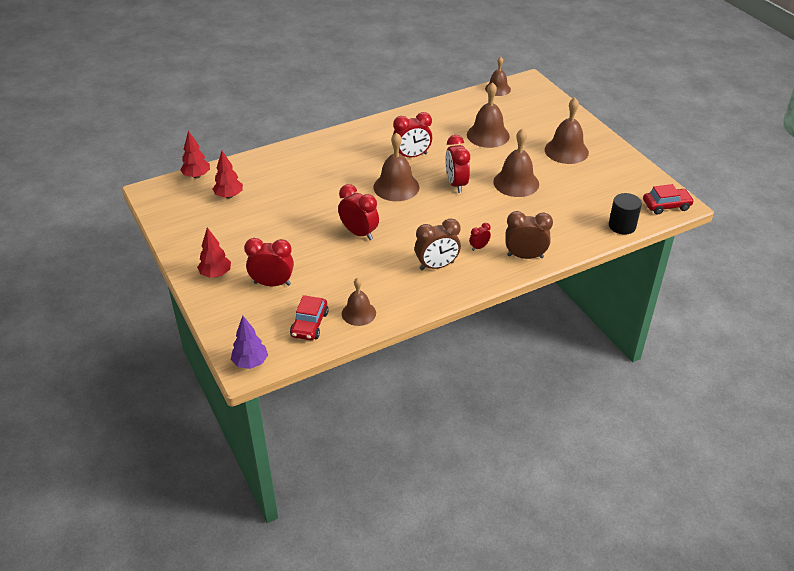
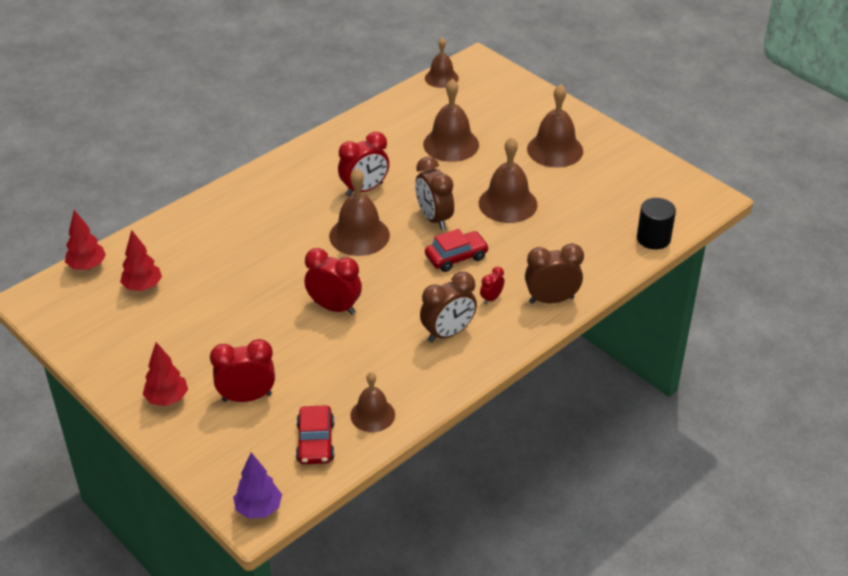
camera: 15 degrees left, 0 degrees up
(456, 184) = (434, 218): red clock -> brown clock
(666, 205) = (696, 202): red car -> red car (456, 257)

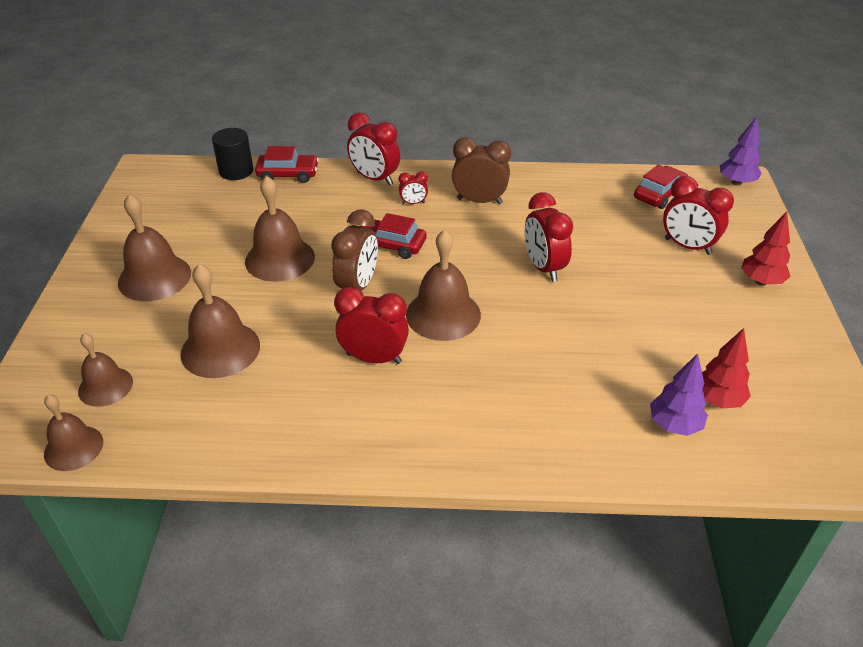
camera: 135 degrees left, 0 degrees up
(87, 266) = (772, 470): red tree -> none
(158, 257) = (674, 425): none -> purple tree
(372, 415) = (599, 187): brown bell -> brown bell (105, 386)
(551, 300) = (375, 178): brown clock -> red clock
(615, 260) = (288, 174): none -> red car

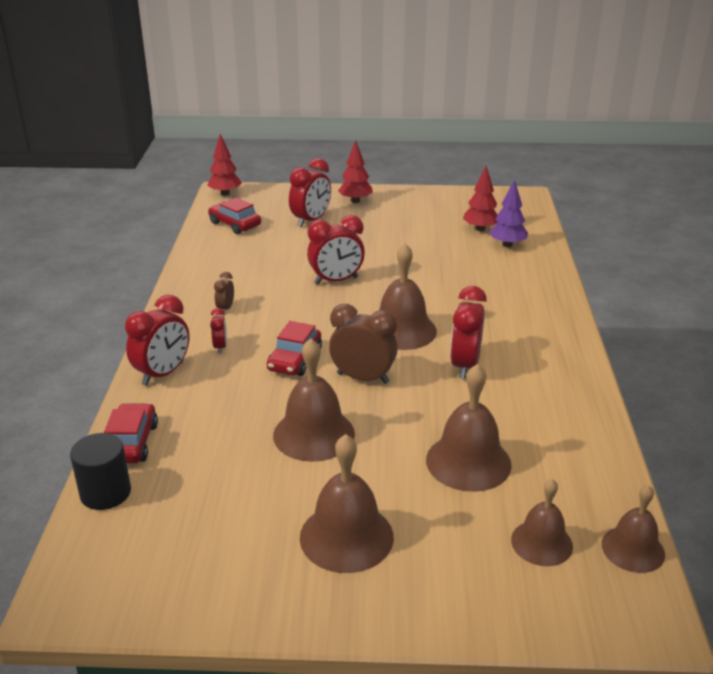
camera: 90 degrees left, 10 degrees down
(479, 201) = (225, 309): brown clock -> brown clock, size x0.51
(736, 182) = (225, 193): purple tree -> red tree

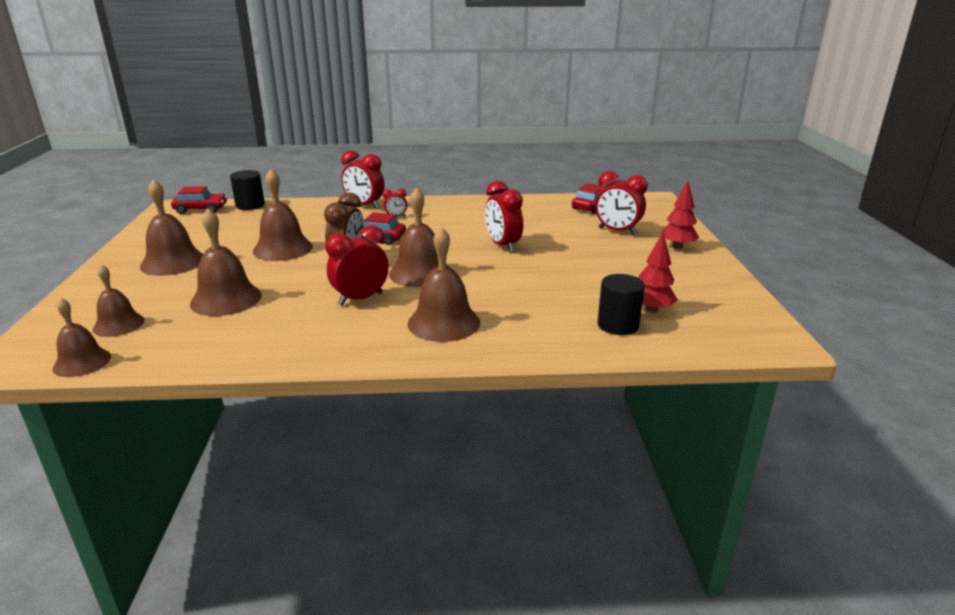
camera: 85 degrees right, 5 degrees down
(131, 443) = (293, 206): red car -> red car (201, 209)
(225, 193) = (650, 199): red tree -> none
(225, 309) = (449, 214): brown clock -> none
(465, 365) = (360, 299): red clock -> red clock turned 45 degrees counterclockwise
(507, 245) = (618, 325): purple tree -> black cylinder
(512, 319) = (443, 322): none -> brown bell

